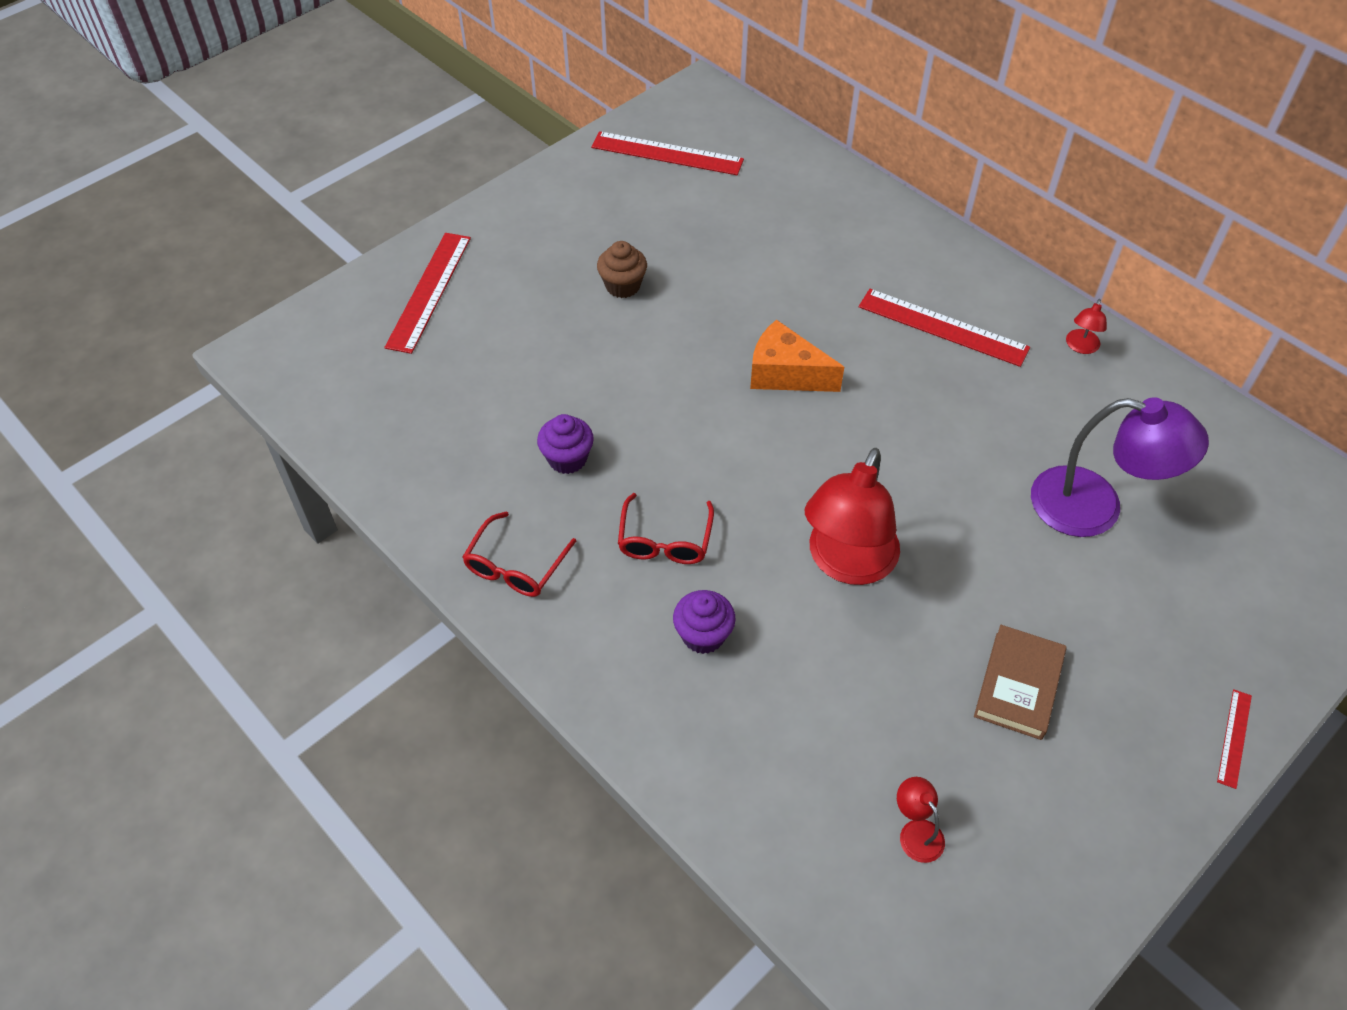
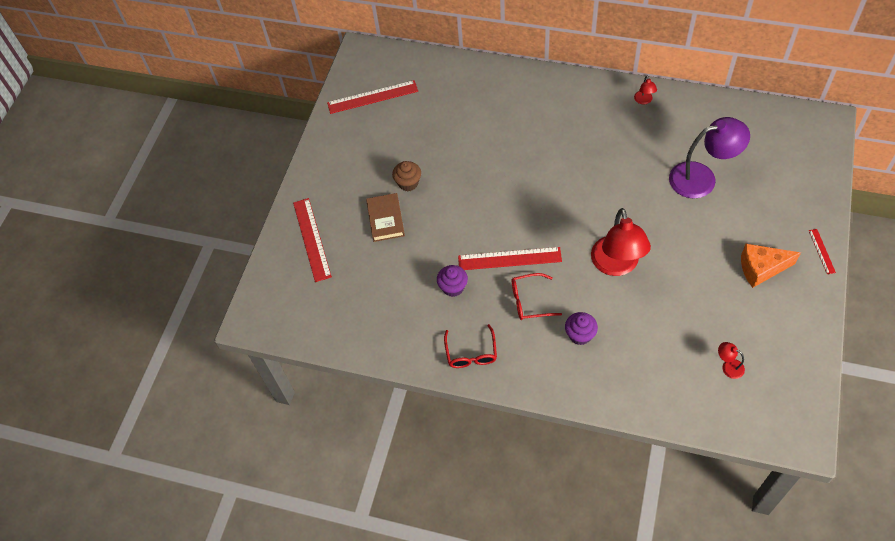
camera: 25 degrees left, 5 degrees up
(665, 540) = (529, 301): red glasses -> red glasses turned 105 degrees clockwise
(785, 374) = (522, 187): orange cheese -> orange cheese (761, 269)
(942, 327) = (576, 123): red ruler -> red ruler (509, 259)
(1018, 685) = (725, 279): brown book -> brown book (385, 219)

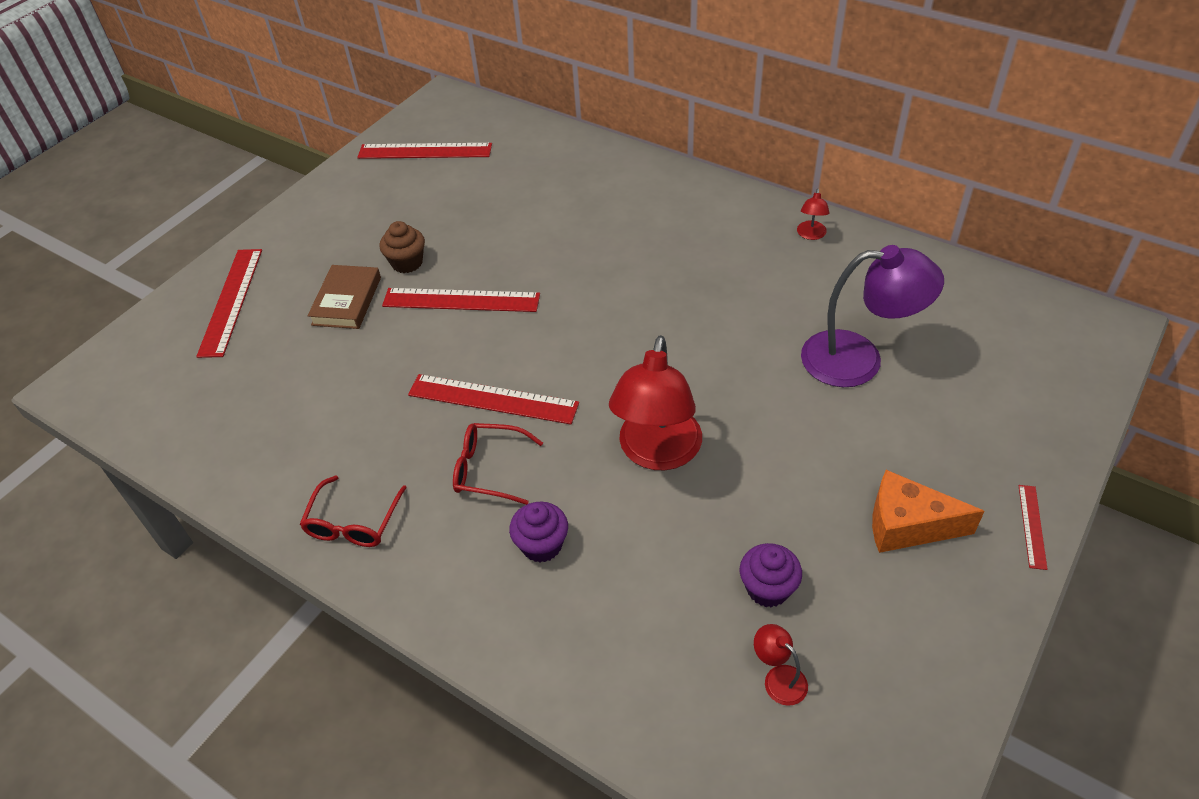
camera: 15 degrees right, 10 degrees down
(453, 287) = (384, 417): purple cupcake -> purple cupcake (767, 588)
(456, 200) = (461, 300): none -> red ruler

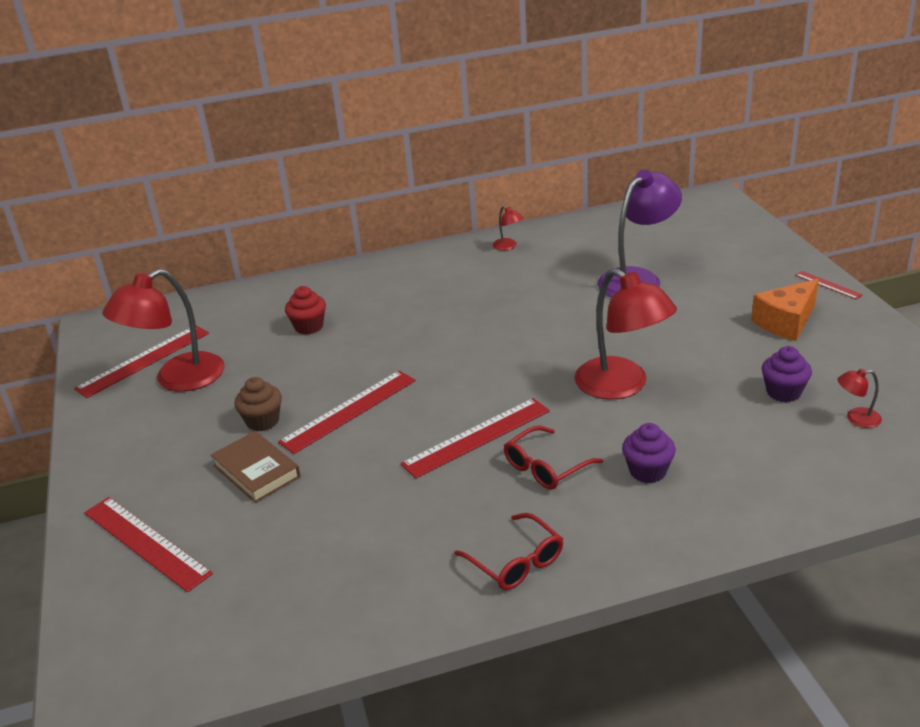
camera: 50 degrees left, 15 degrees down
(418, 184) = (178, 379): none -> red lamp
(551, 201) = (309, 327): none -> red cupcake

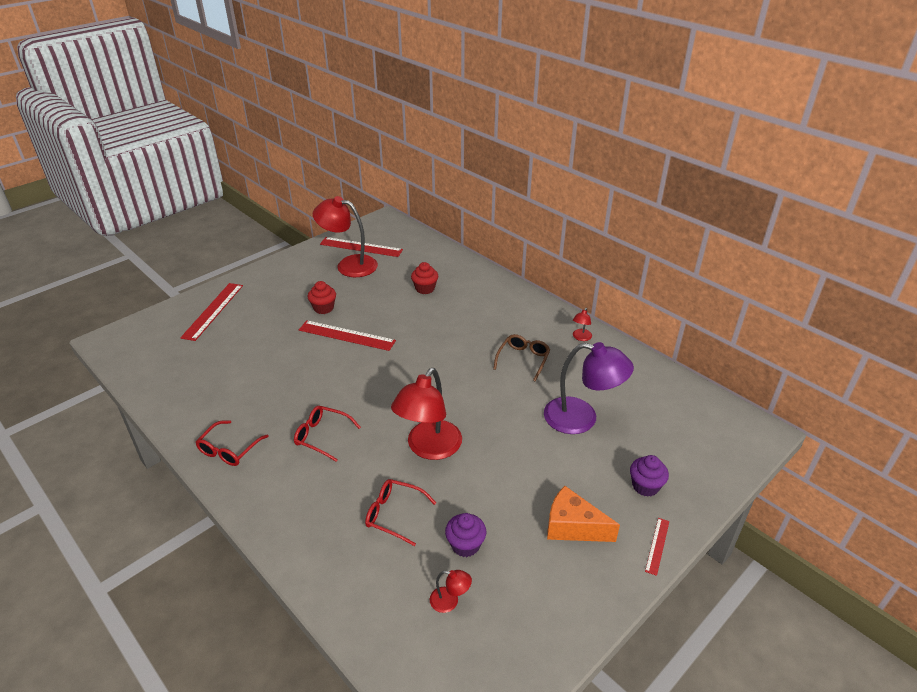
camera: 60 degrees right, 5 degrees up
(256, 471) = (279, 323): brown book -> none
(263, 421) = (323, 308): brown cupcake -> red cupcake
(477, 437) = (341, 396): red ruler -> none
(515, 289) = (523, 359): none -> brown glasses
(647, 471) = (335, 487): purple cupcake -> purple cupcake (645, 486)
(716, 433) = (394, 514): none -> red glasses
(856, 418) = (450, 601): red lamp -> red lamp turned 135 degrees clockwise

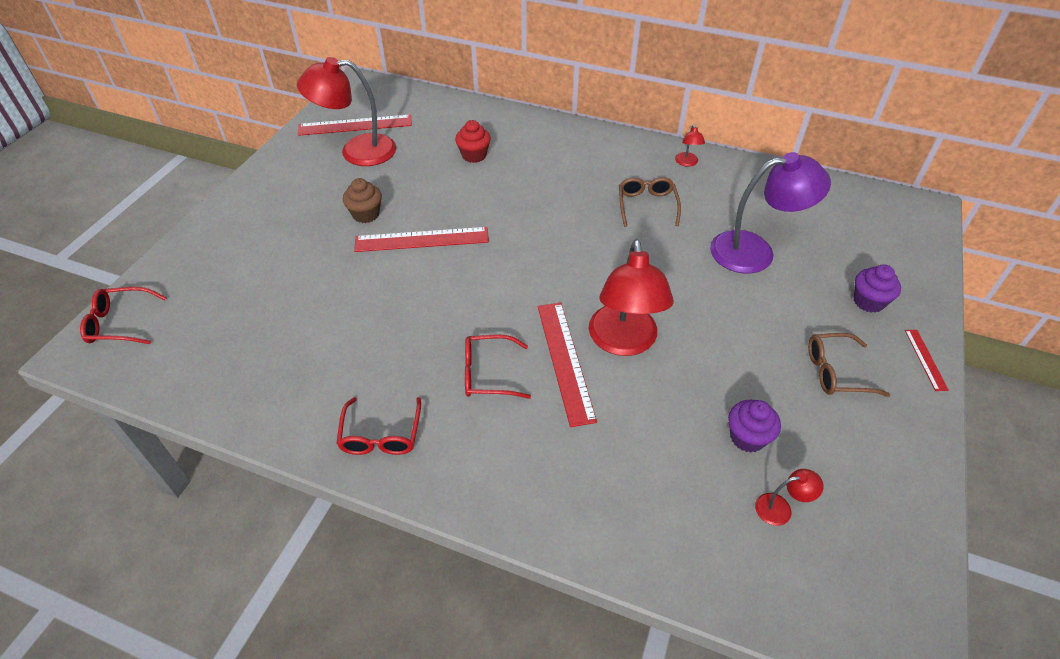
camera: 25 degrees left, 10 degrees up
(213, 311) = (214, 261): red ruler -> red ruler (565, 361)
(323, 308) = (366, 214): red cupcake -> brown cupcake
(394, 514) = (644, 435): red glasses -> red glasses (120, 323)
(573, 527) = (835, 372): orange cheese -> brown glasses

